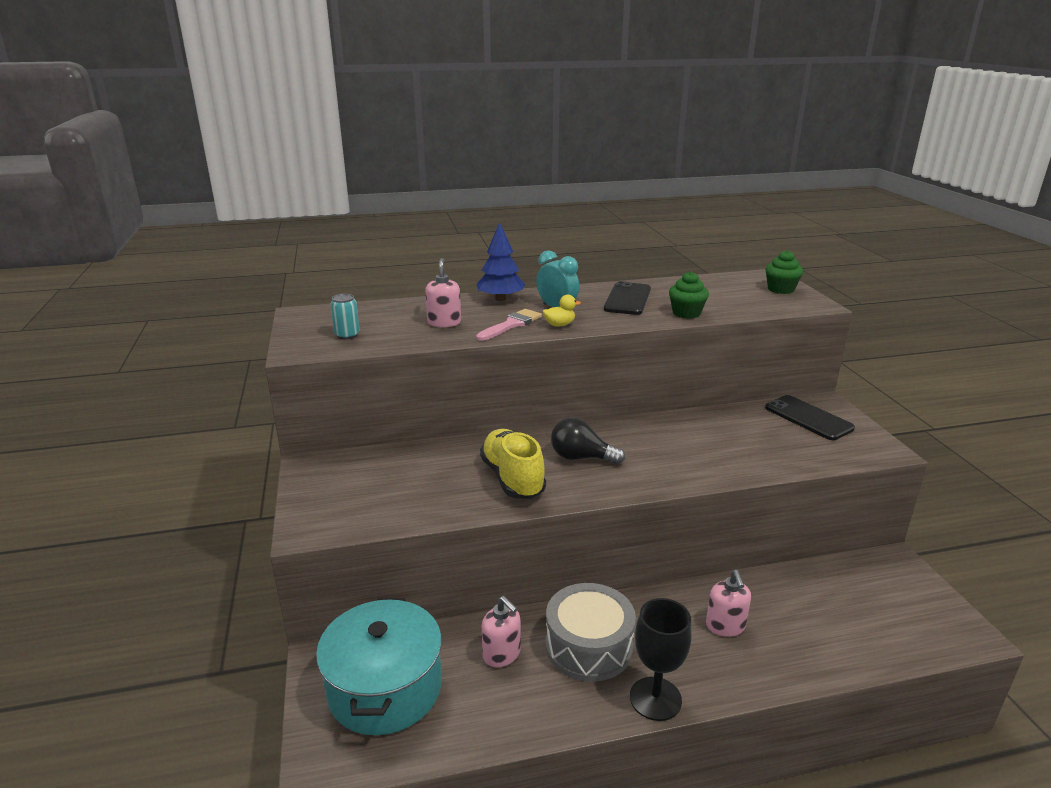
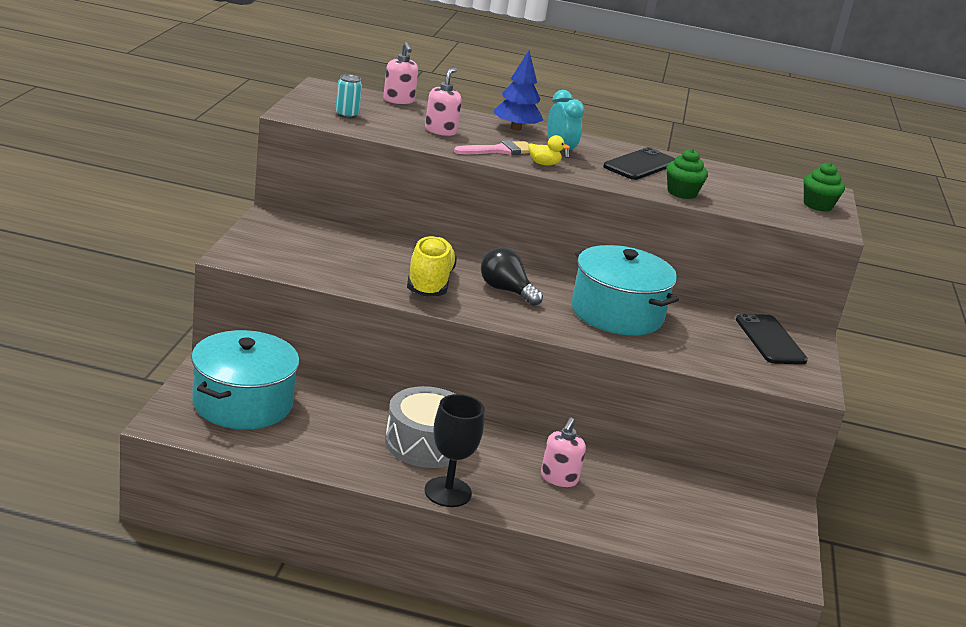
camera: 20 degrees right, 0 degrees up
(502, 654) = (350, 420): pink soap dispenser -> pink soap dispenser (398, 100)
(684, 442) = (617, 313): none -> turquoise pot

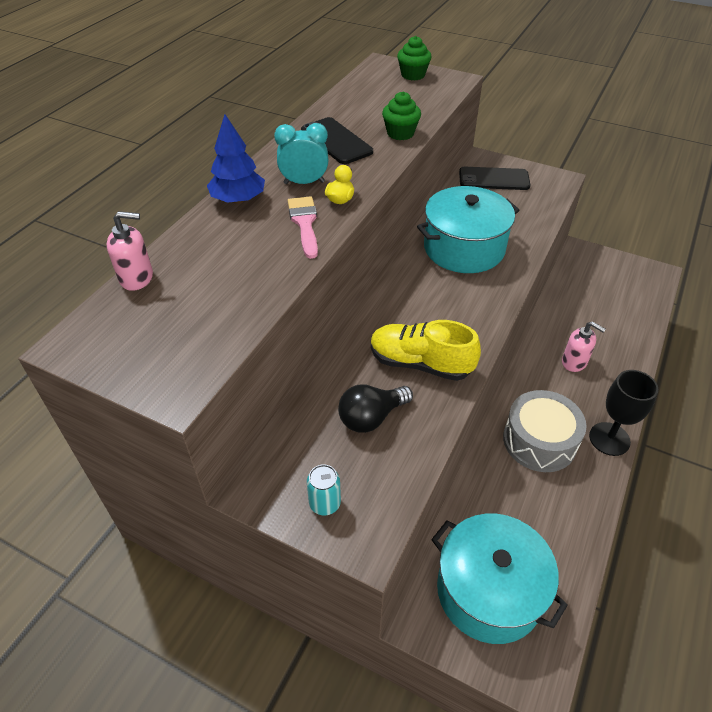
camera: 70 degrees left, 20 degrees up
(346, 114) = (185, 335): turquoise can -> turquoise can (325, 503)
(440, 131) = (245, 258): pink soap dispenser -> none
(506, 291) = (430, 309): black light bulb -> black light bulb (371, 417)

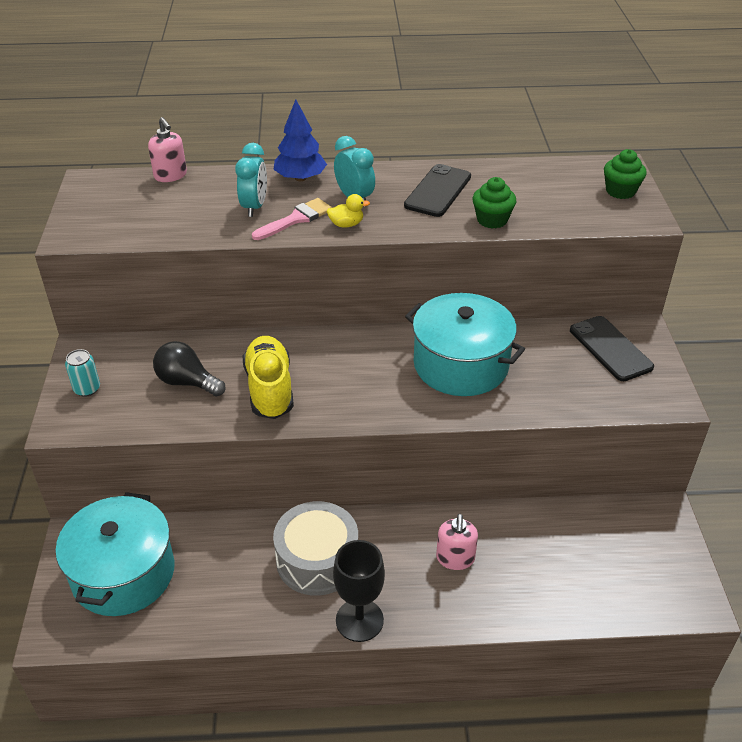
camera: 60 degrees right, 5 degrees down
(259, 241) = (254, 207): none -> turquoise clock

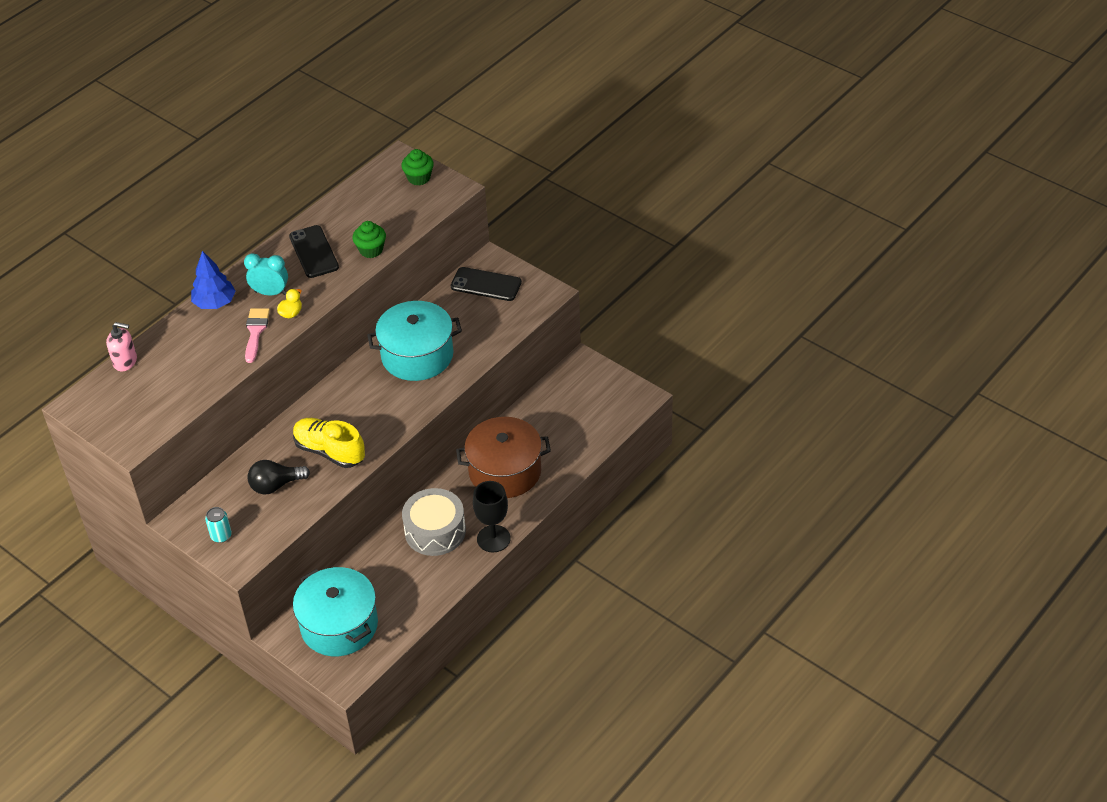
camera: 45 degrees left, 5 degrees up
(254, 207) = (217, 343): turquoise clock -> none
(455, 558) = (505, 471): pink soap dispenser -> brown pot

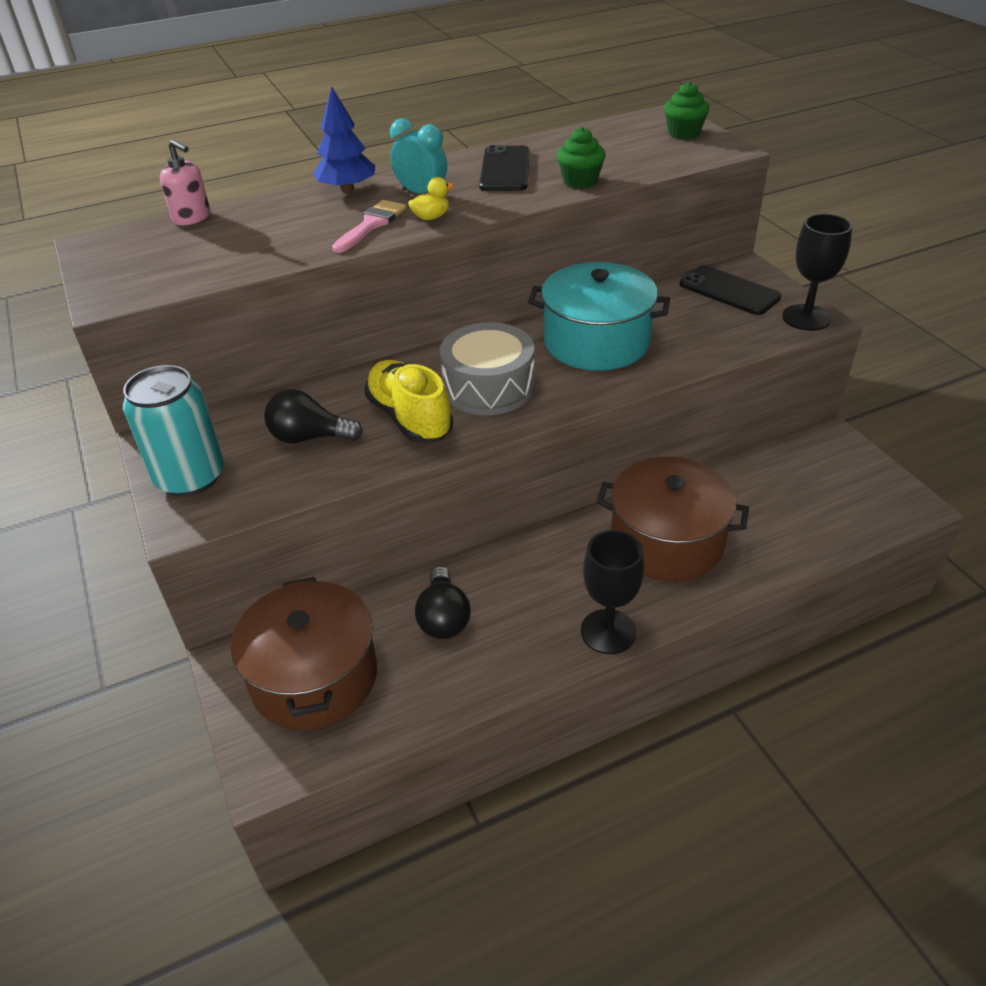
camera: 25 degrees right, 5 degrees down
(221, 535) = (190, 477): turquoise can -> turquoise can, size x2.10
(339, 625) = (314, 677): turquoise pot -> brown pot
(395, 565) = (443, 618): none -> black light bulb
(435, 531) = (527, 589): grey drum -> grey drum (488, 387)
(542, 294) = (806, 317): none -> black goblet

